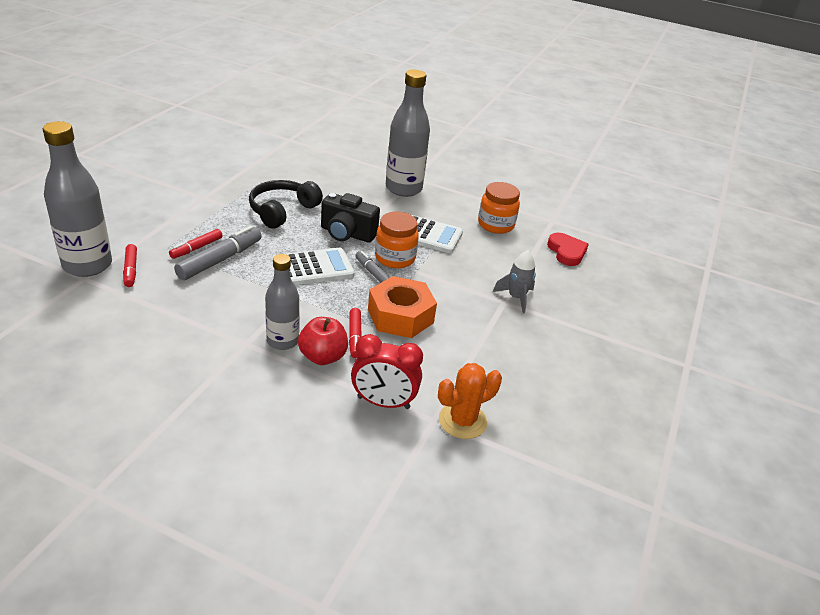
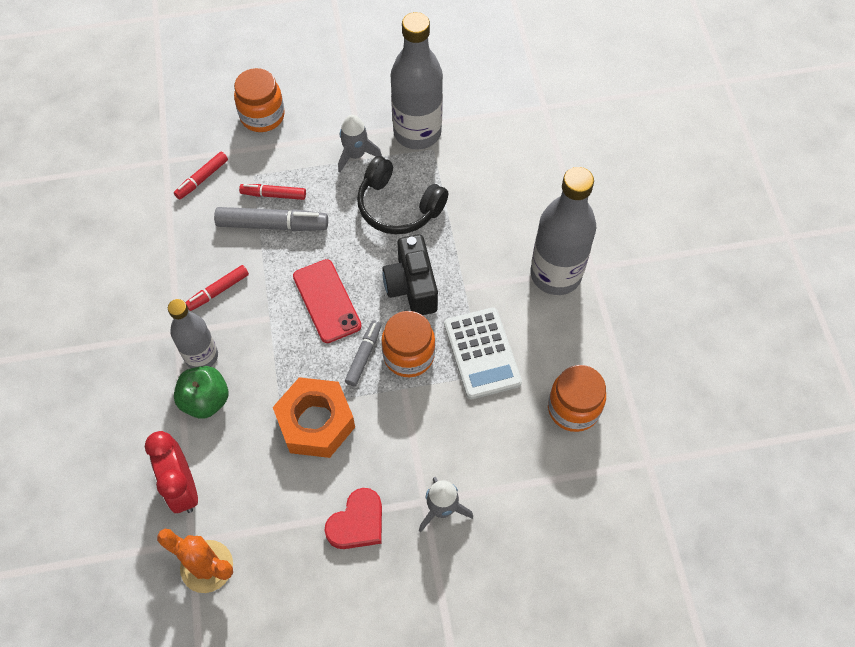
camera: 60 degrees right, 25 degrees up
(87, 265) = (182, 148): grey bottle -> grey bottle (417, 132)
(124, 222) = (262, 116): none -> orange jar
(219, 205) = (356, 155): none -> grey rocket
(282, 211) = (398, 207): black headphones -> black headphones turned 150 degrees counterclockwise
(313, 268) = (326, 301): white calculator -> red phone
(323, 356) = (205, 400): red apple -> green apple
(355, 337) = (253, 406): red marker -> red marker (218, 291)
(566, 252) = (588, 514): red heart -> red heart (357, 523)

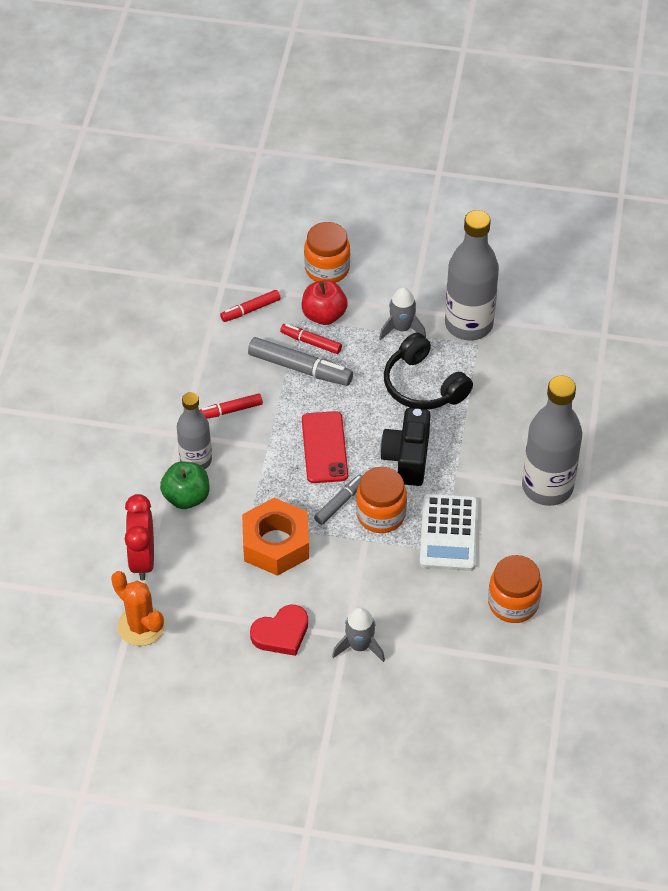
camera: 20 degrees right, 10 degrees down
(276, 163) = (324, 315): none -> red apple

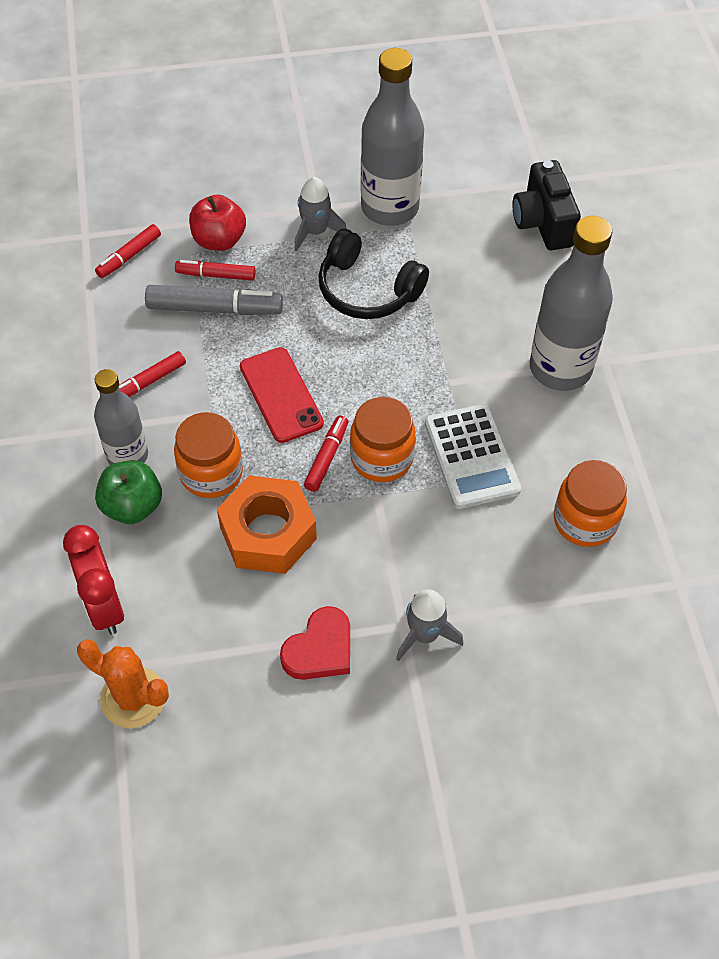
camera: 20 degrees left, 5 degrees up
(327, 269) = (202, 187): orange jar -> orange jar (211, 473)
(340, 503) = (326, 457): grey marker -> red marker
(407, 458) = (384, 380): black camera -> black camera (542, 223)

